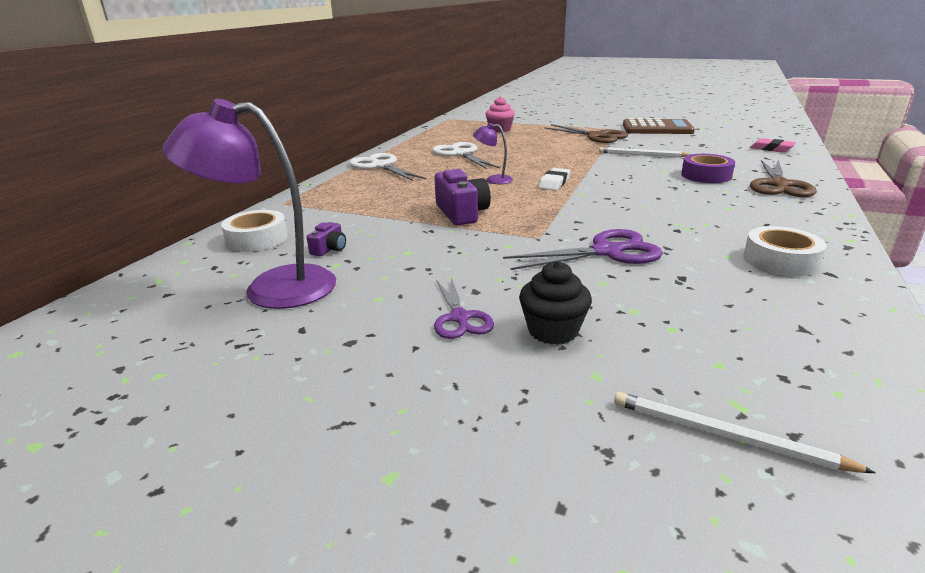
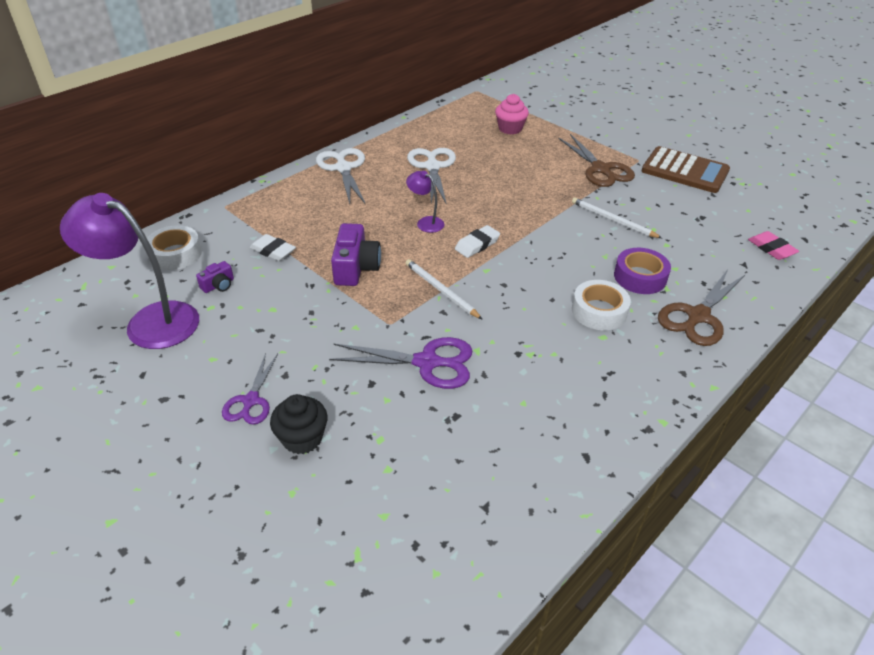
camera: 20 degrees right, 15 degrees up
(365, 218) = (273, 251): none -> white eraser
(725, 435) = (322, 574): white pencil -> white pencil (441, 290)
(780, 260) = (563, 425): white tape -> white tape (599, 311)

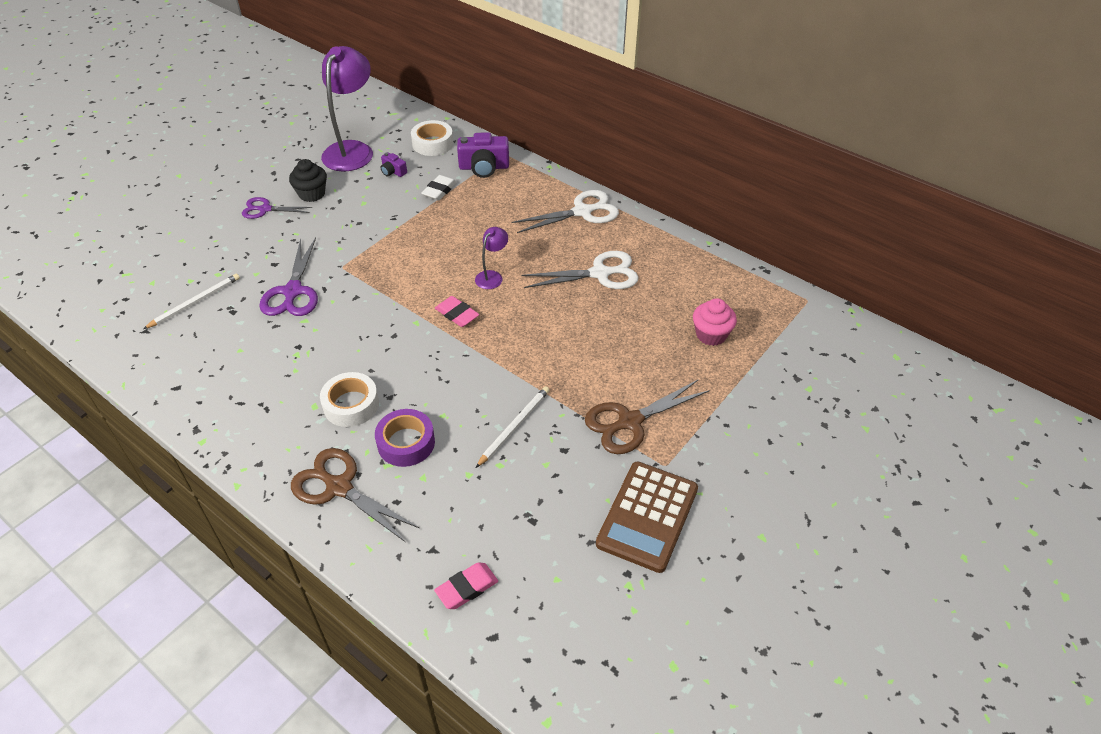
camera: 85 degrees right, 5 degrees up
(302, 438) = (226, 237): black cupcake -> black cupcake (312, 194)
(355, 268) = (417, 239): purple camera -> purple camera (484, 167)
(441, 290) = (385, 294): white pencil -> white pencil (195, 302)
(477, 245) = (457, 314): white eraser -> pink eraser

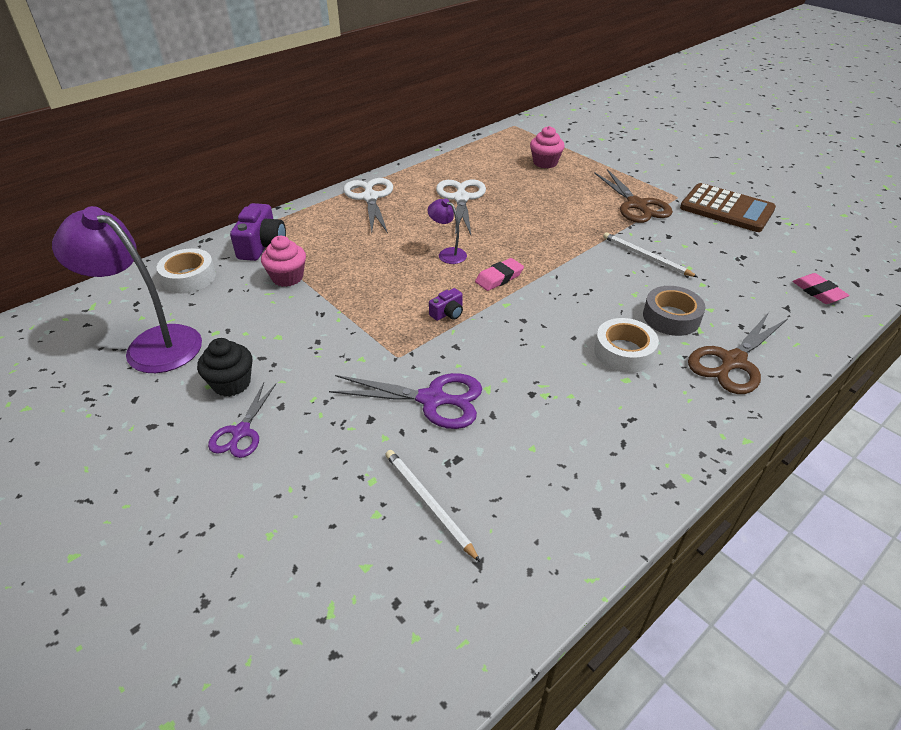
camera: 80 degrees left, 5 degrees down
(393, 171) = (227, 310): purple camera -> purple camera (447, 313)
(406, 443) = (671, 317): purple tape -> grey tape
(439, 190) = (287, 277): white eraser -> pink cupcake

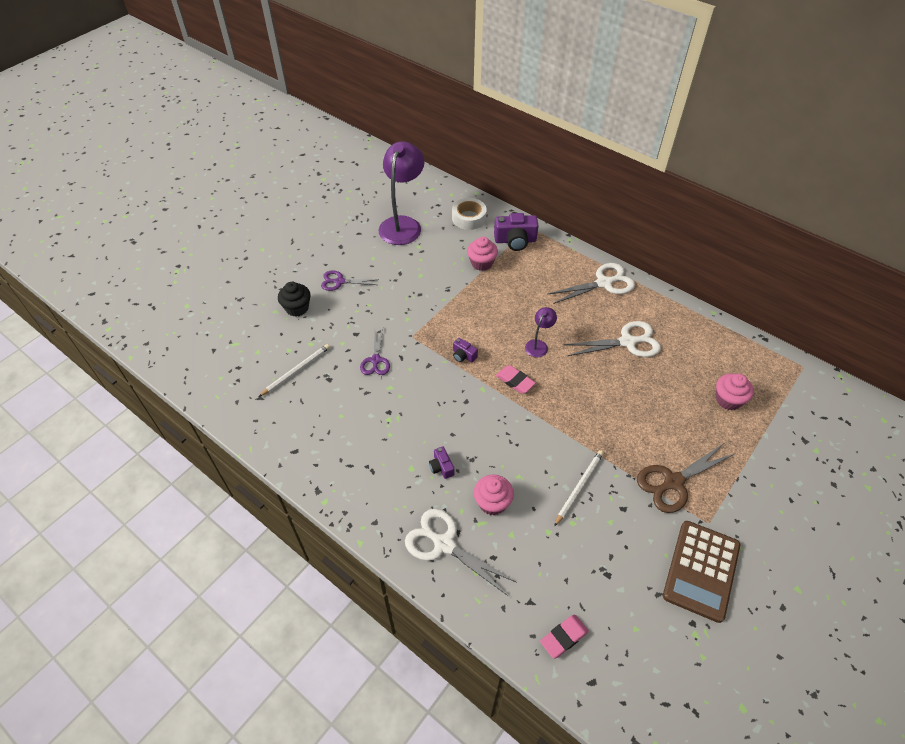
camera: 80 degrees right, 10 degrees up
(231, 383) = (376, 267): black cupcake -> black cupcake (297, 308)
(432, 399) = (375, 360): purple scissors -> purple scissors, size x0.64
(623, 352) = (441, 467): white tape -> purple camera
(671, 317) = (492, 502): grey tape -> pink cupcake
(732, 362) = (444, 544): brown scissors -> white scissors

